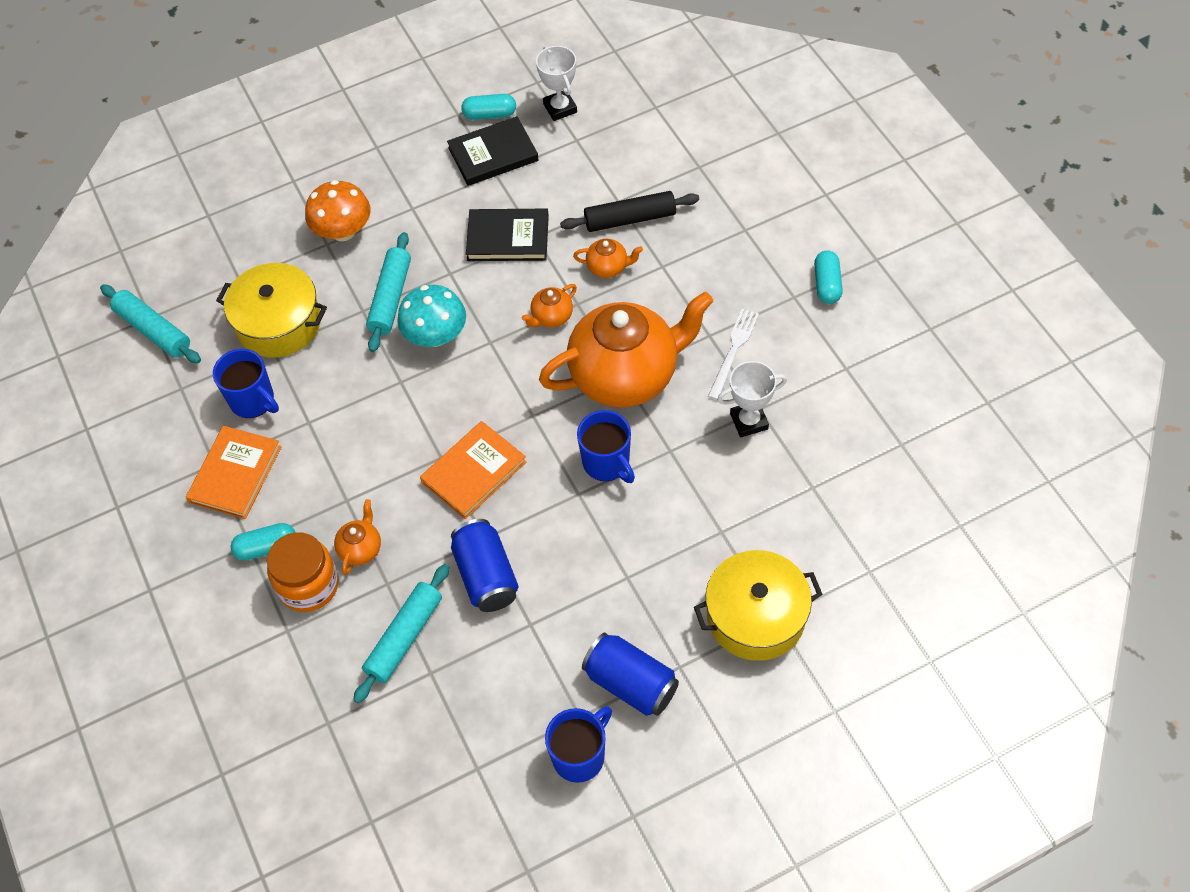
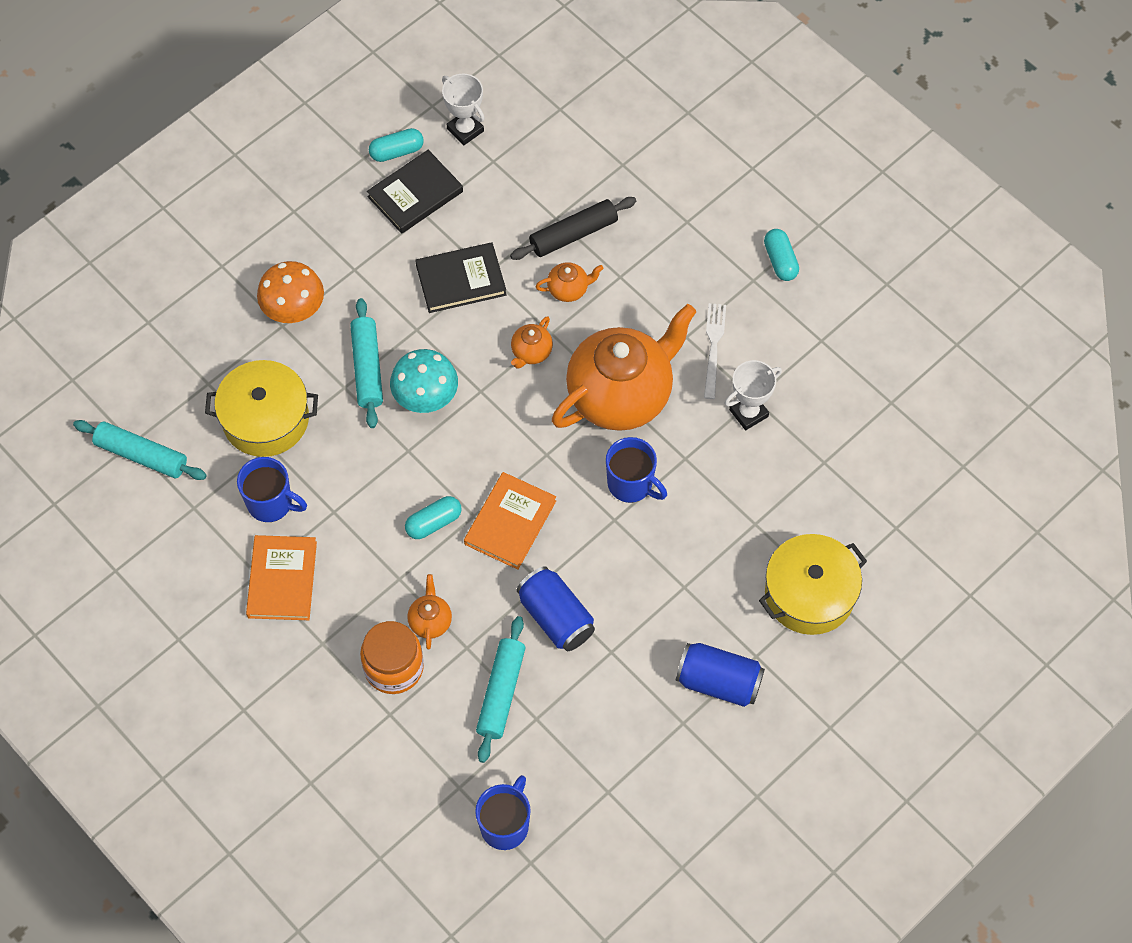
camera: 20 degrees left, 5 degrees up
(266, 547) = (340, 642): turquoise capsule -> turquoise capsule (433, 523)
(580, 756) = (694, 757): blue mug -> blue mug (505, 825)

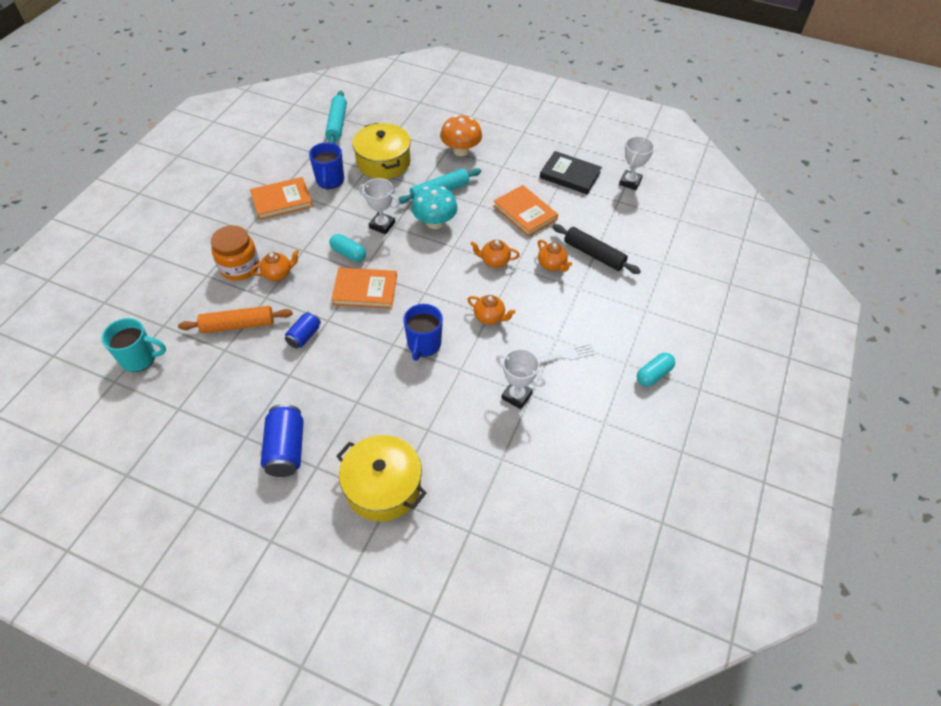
camera: 65 degrees right, 10 degrees down
(397, 151) = (592, 158): turquoise capsule -> none
(398, 463) = (382, 225): none -> white trophy
(461, 280) = (525, 213): black book -> orange book
(501, 693) = (238, 325): turquoise rolling pin -> orange rolling pin
(505, 825) = (140, 358): blue mug -> turquoise mug
(556, 617) = (304, 336): blue can -> blue can, size x0.62
(621, 395) = (489, 317): orange teapot -> orange teapot, size x0.40

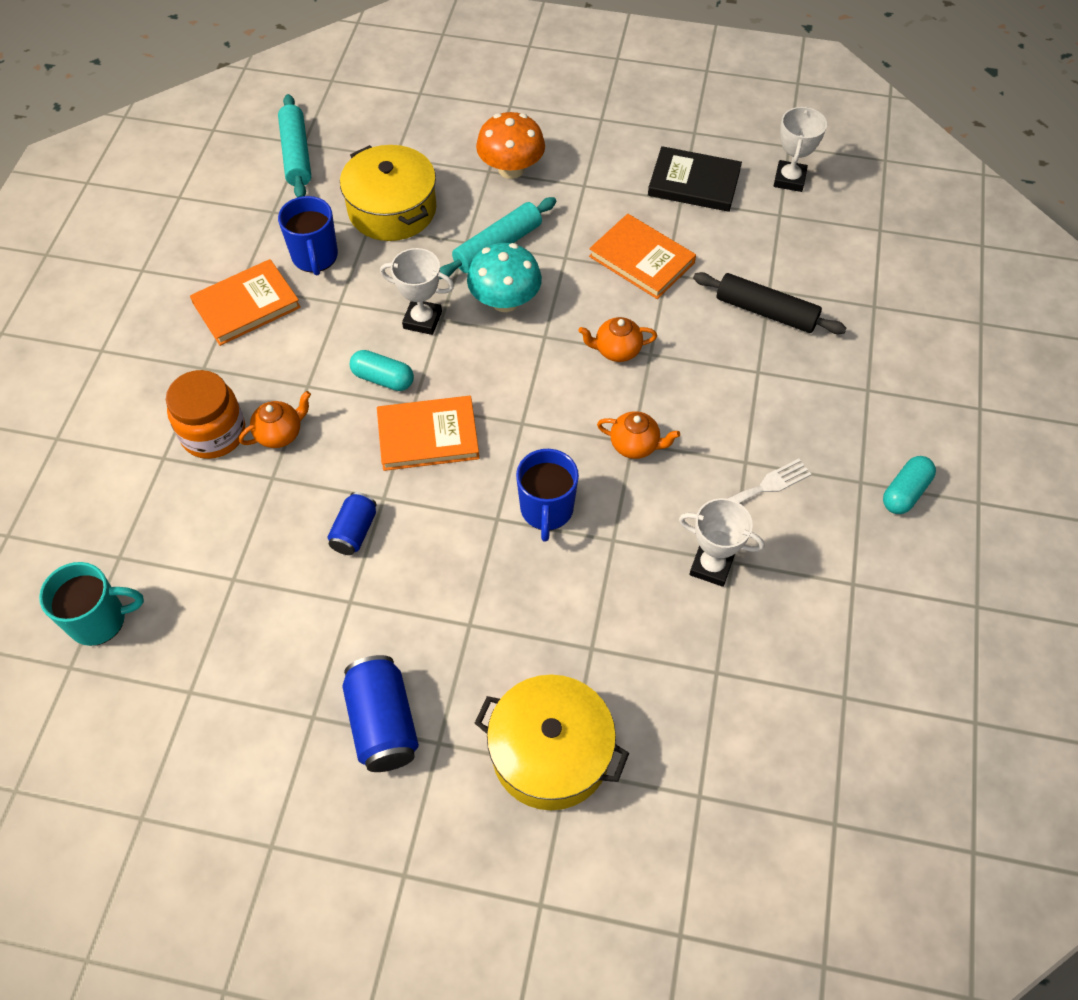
camera: 10 degrees left, 5 degrees up
(238, 325) = (242, 533): orange rolling pin -> none
(552, 265) = (707, 341): orange teapot -> none

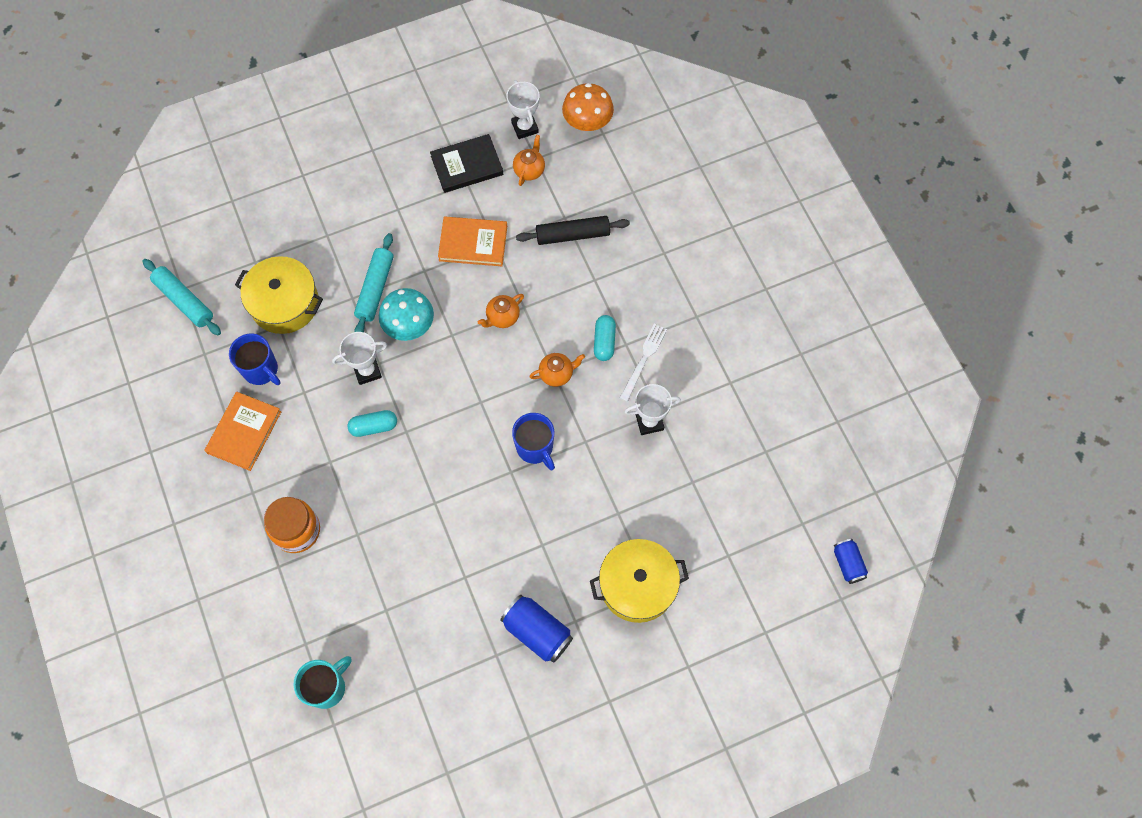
camera: 35 degrees left, 10 degrees up
(280, 434) = (339, 503): orange teapot -> orange teapot (529, 170)
(354, 531) = (434, 534): blue can -> blue can (848, 564)
(428, 436) = (431, 446): orange book -> none
(511, 169) = (341, 225): orange mushroom -> orange mushroom (587, 122)
(905, 492) = (724, 308): turquoise capsule -> turquoise capsule (604, 342)

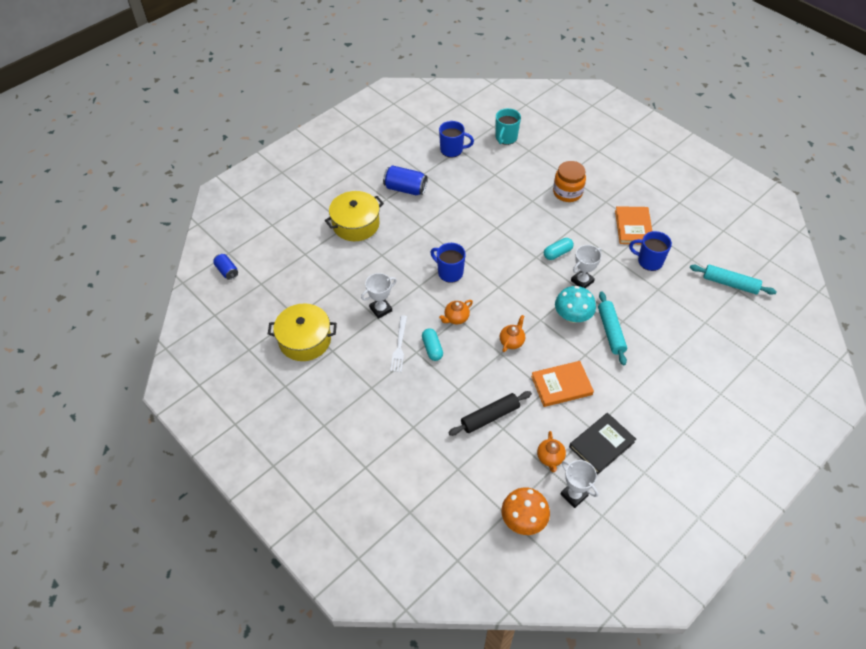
camera: 160 degrees right, 15 degrees down
(284, 303) = (664, 303): yellow pot -> yellow pot (305, 340)
(427, 692) = (452, 150): none -> blue mug

